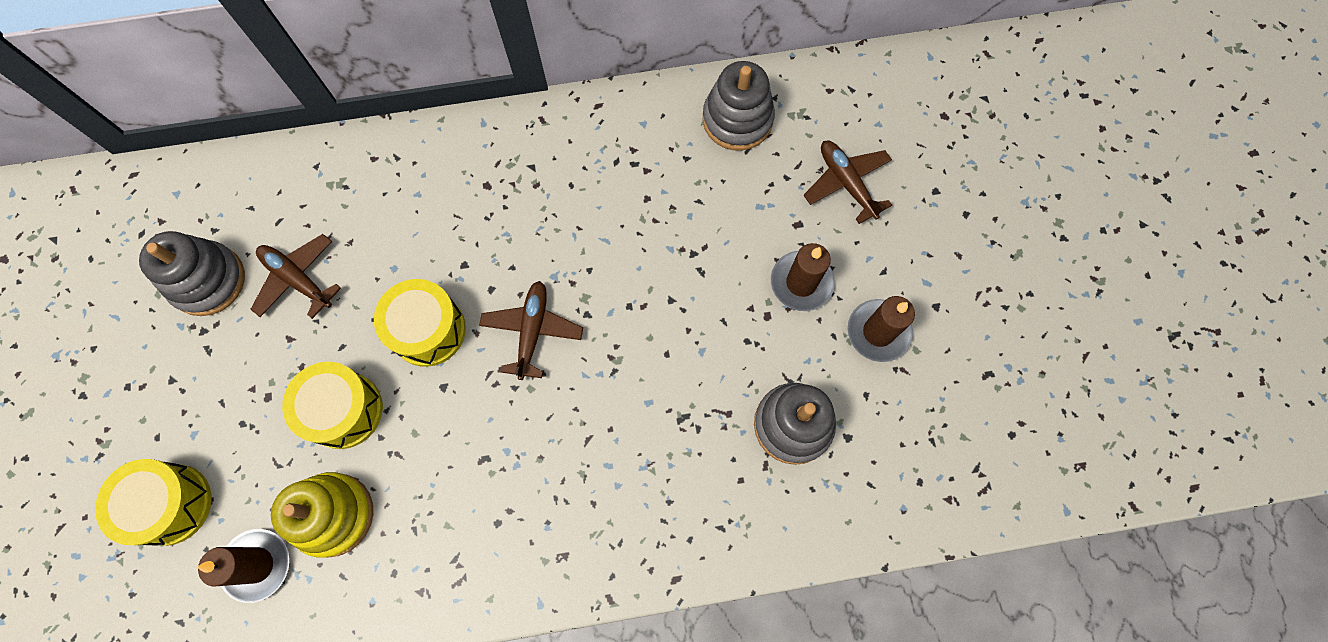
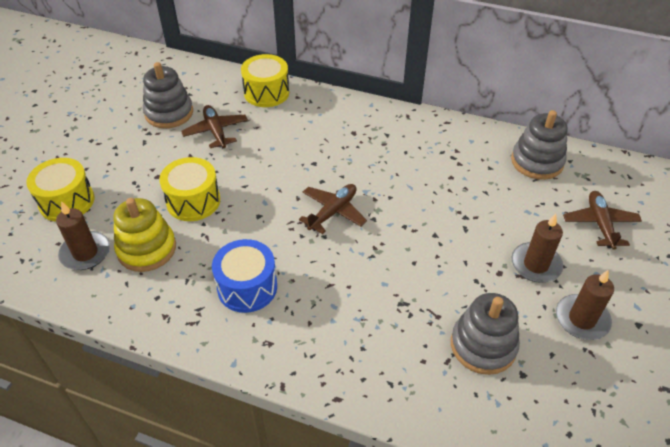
camera: 30 degrees right, 25 degrees down
(428, 330) = (270, 184): yellow drum -> yellow drum (266, 92)
(493, 498) = (247, 287): none -> blue drum

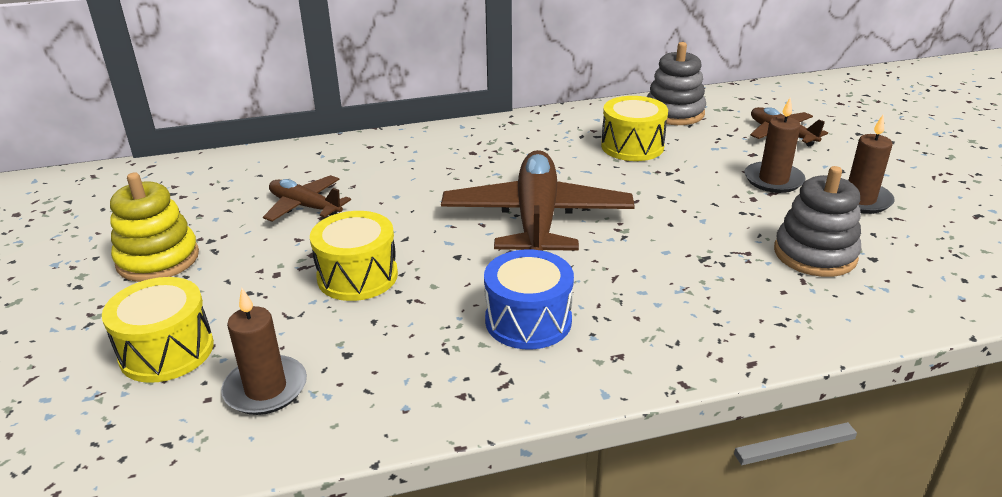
camera: 35 degrees left, 15 degrees down
(147, 249) = (352, 345): yellow stacking toy -> yellow stacking toy (158, 259)
(169, 113) = (217, 212): grey stacking toy -> none
(266, 92) = (327, 154): yellow drum -> yellow drum (632, 146)
(333, 212) = (537, 220): brown plane -> brown plane, size x1.91

